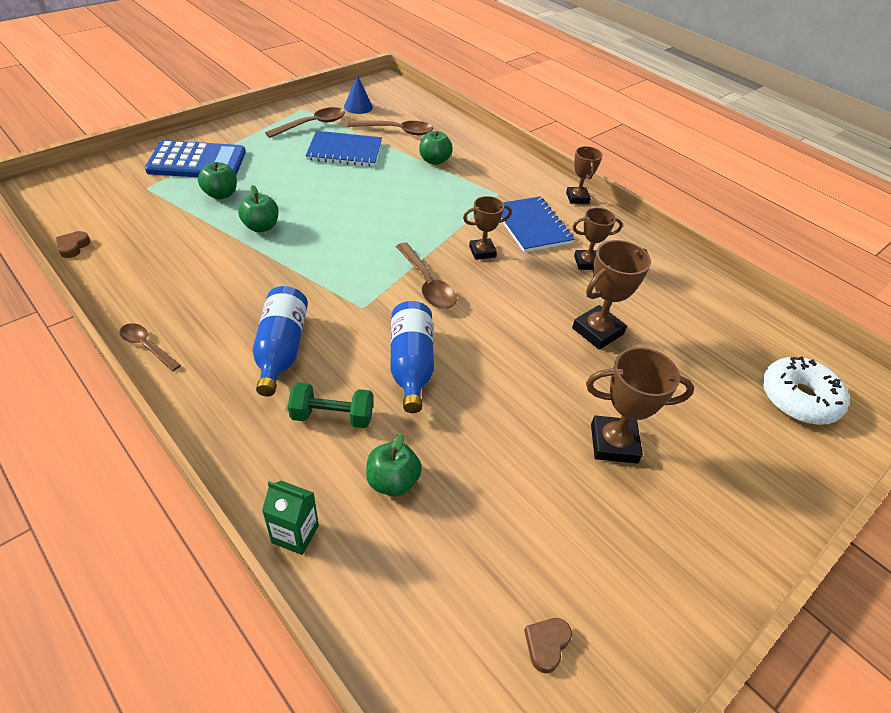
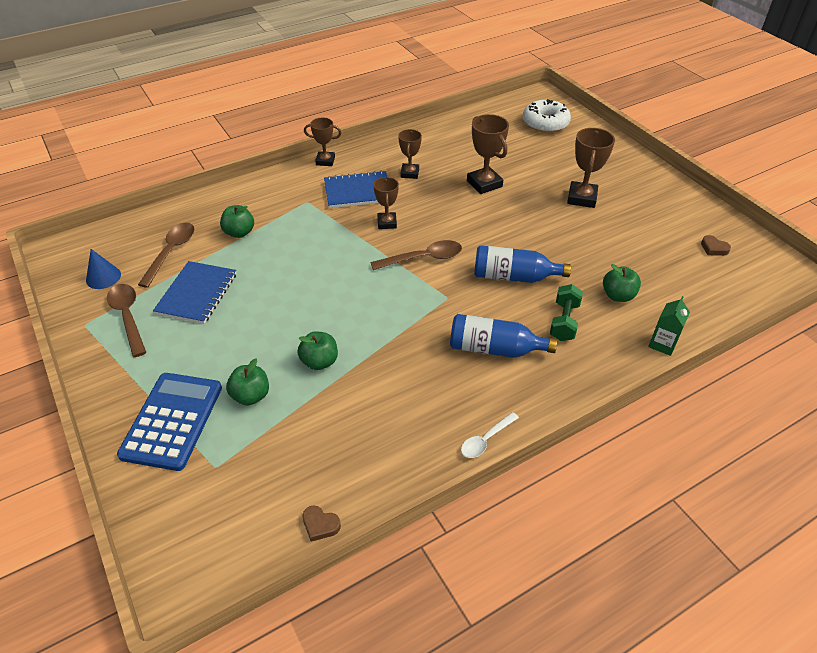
camera: 75 degrees left, 0 degrees up
(147, 346) = (486, 440): brown spoon -> white spoon

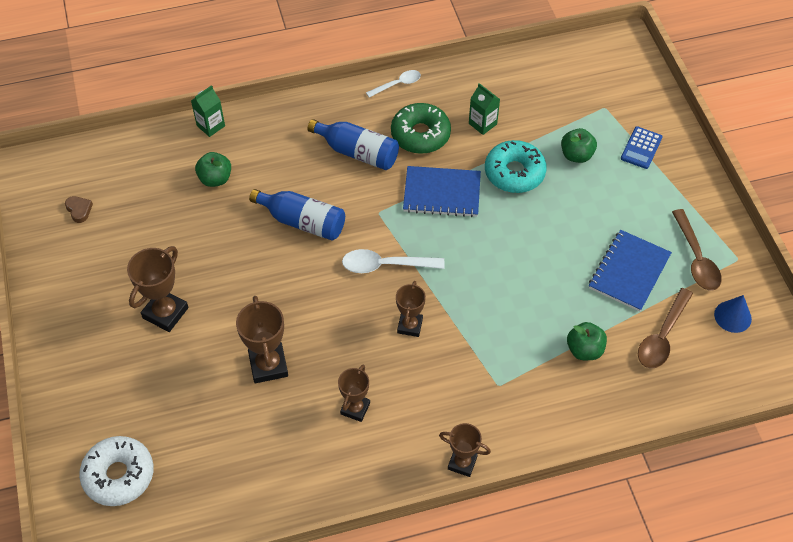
camera: 165 degrees left, 10 degrees up
(172, 421) = (641, 148): blue calculator -> blue calculator, size x0.53
(319, 361) = (514, 173): green apple -> turquoise donut
(320, 525) = (531, 57): brown heart -> none
(358, 191) = (431, 389): blue notebook -> blue notebook (442, 193)
(366, 410) = (482, 124): none -> green carton
(423, 258) = (386, 265): brown spoon -> white spoon
(434, 382) = (420, 134): none -> green donut
(564, 321) = (282, 164): green dumbbell -> none

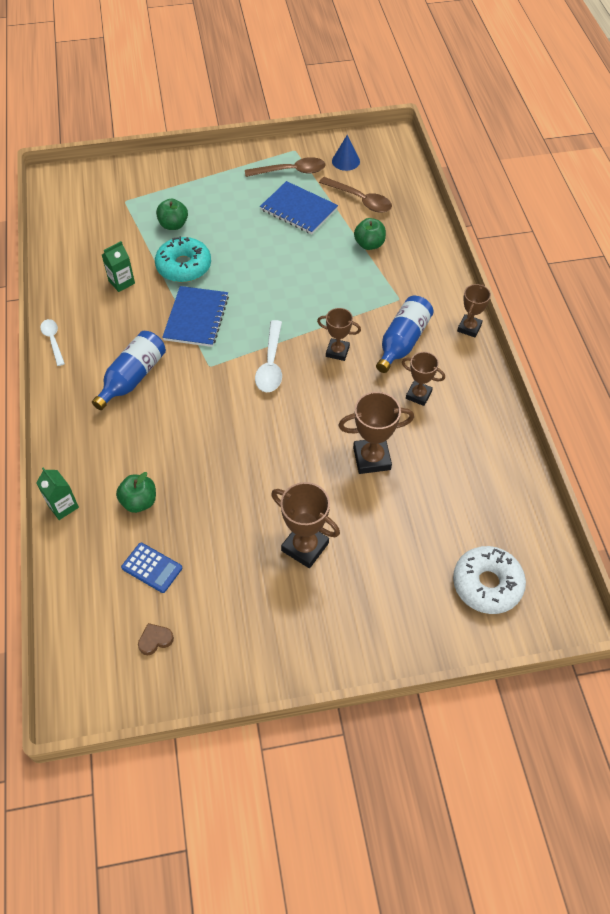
camera: 85 degrees left, 0 degrees up
(302, 222) = (210, 426): blue bottle -> blue bottle (402, 342)
(420, 134) = (123, 328): green donut -> none
(641, 148) = (175, 185): blue calculator -> blue calculator (152, 568)

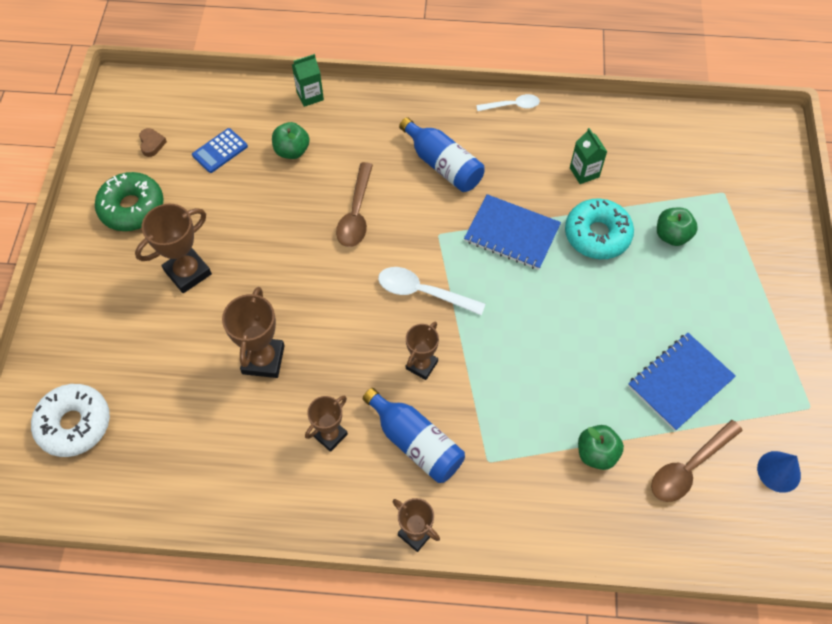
camera: 105 degrees right, 5 degrees up
(244, 627) = (132, 208): none -> green donut
(291, 171) = (762, 391): brown spoon -> brown spoon (356, 213)

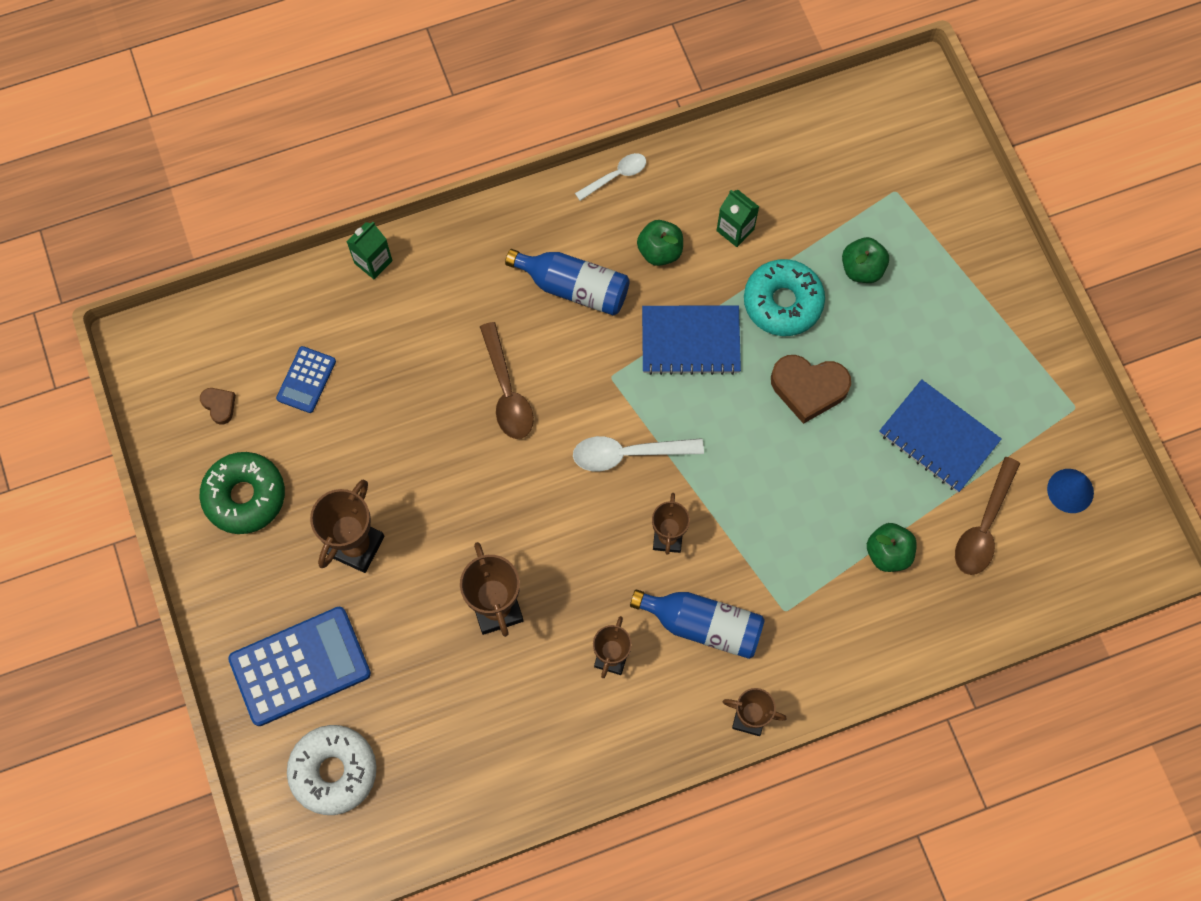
camera: 25 degrees left, 10 degrees up
(97, 337) = (300, 666): none -> blue calculator
(292, 151) = (391, 343): green apple -> green apple (660, 251)
(588, 303) = (808, 388): none -> brown heart
(680, 382) = (938, 437): blue notebook -> blue notebook turned 75 degrees counterclockwise

